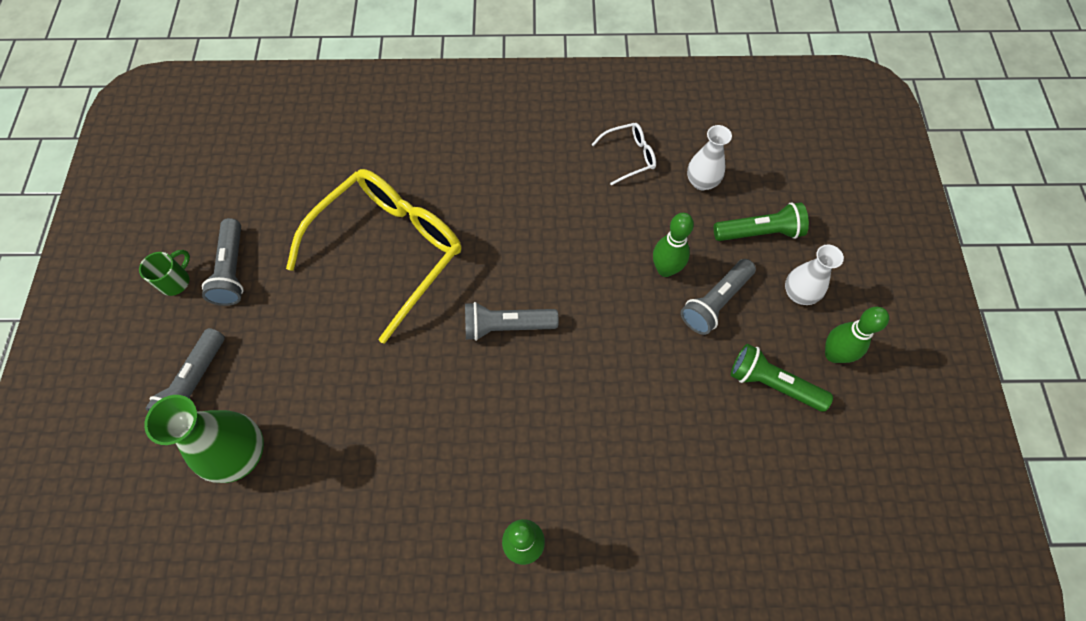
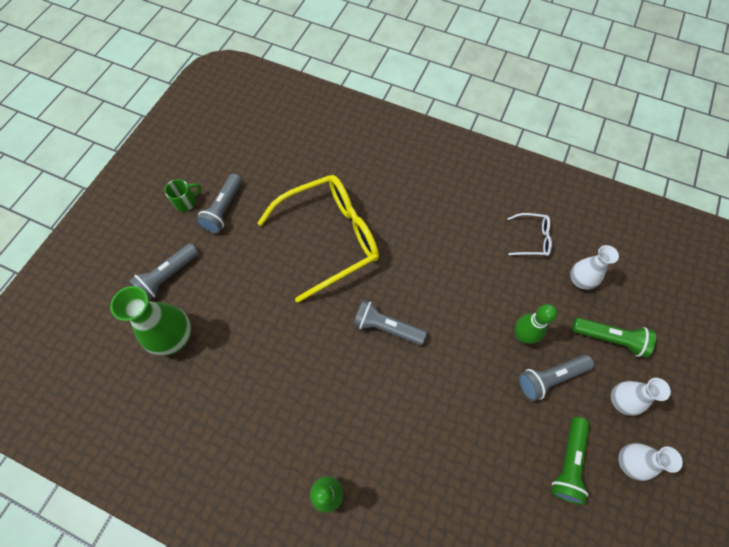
camera: 25 degrees right, 0 degrees up
(773, 384) = (568, 462): green flashlight -> green flashlight turned 120 degrees counterclockwise
(833, 354) = (629, 462): green bowling pin -> white vase

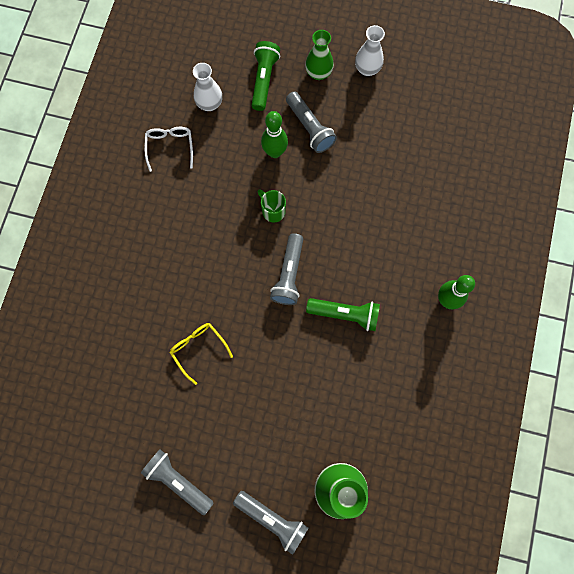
camera: 100 degrees left, 10 degrees up
(186, 202) = (174, 531): green mug -> green mug (273, 211)
(224, 209) = (178, 481): grey flashlight -> grey flashlight turned 150 degrees counterclockwise
(330, 238) = (198, 349): yellow glasses -> yellow glasses, size x0.43
(568, 462) = (378, 113): green flashlight -> green flashlight (345, 314)
(621, 401) = (318, 73): white vase -> green vase

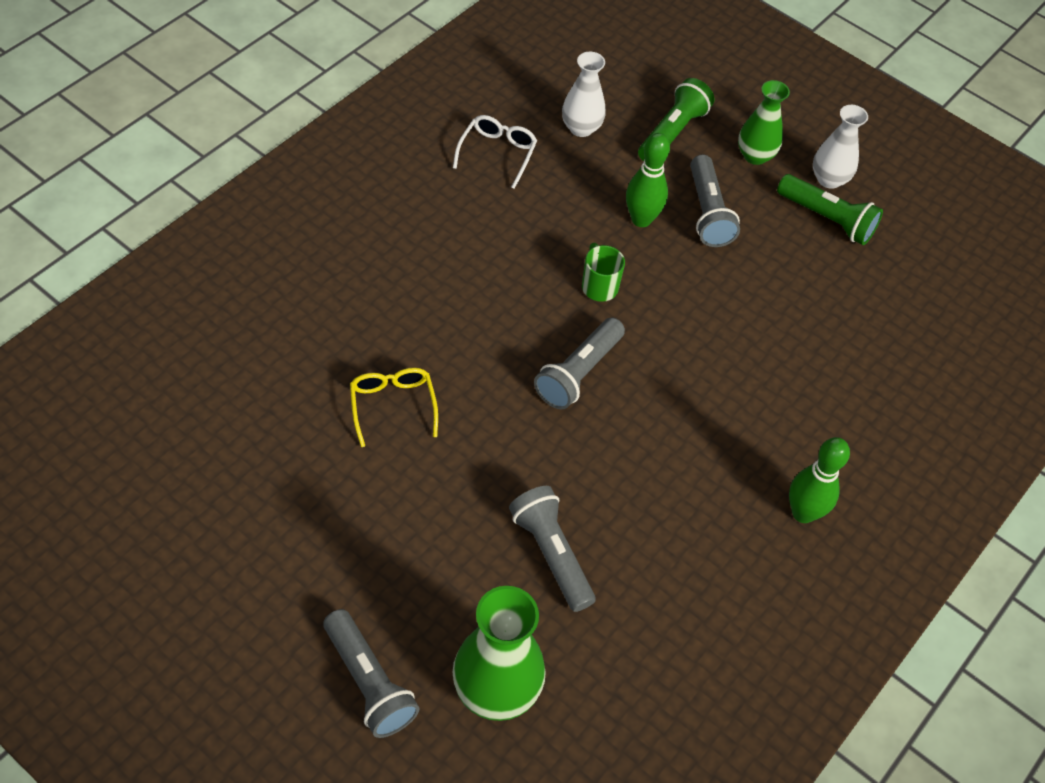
camera: 20 degrees right, 20 degrees down
(178, 481) = (260, 560): grey flashlight -> grey flashlight (551, 554)
(345, 314) = (634, 460): green flashlight -> green flashlight (827, 219)

